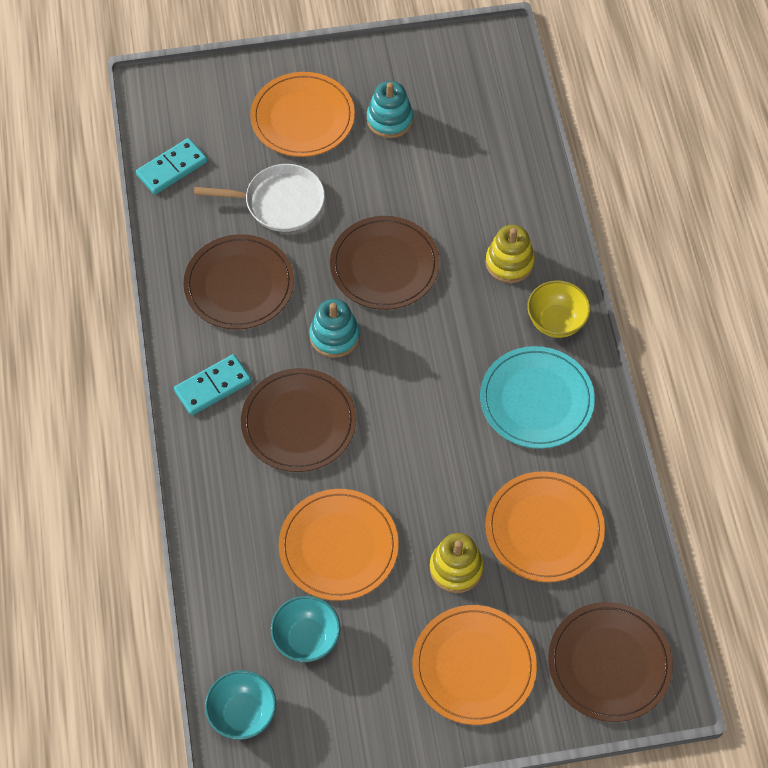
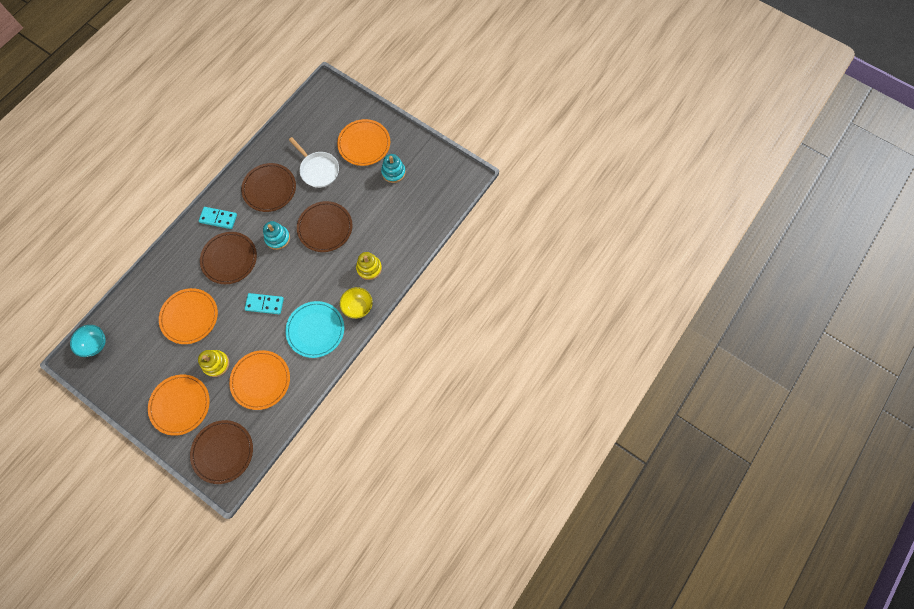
camera: 45 degrees right, 10 degrees up
(172, 168) = (298, 124): turquoise domino -> turquoise domino (264, 304)
(306, 639) = (143, 339): turquoise bowl -> none

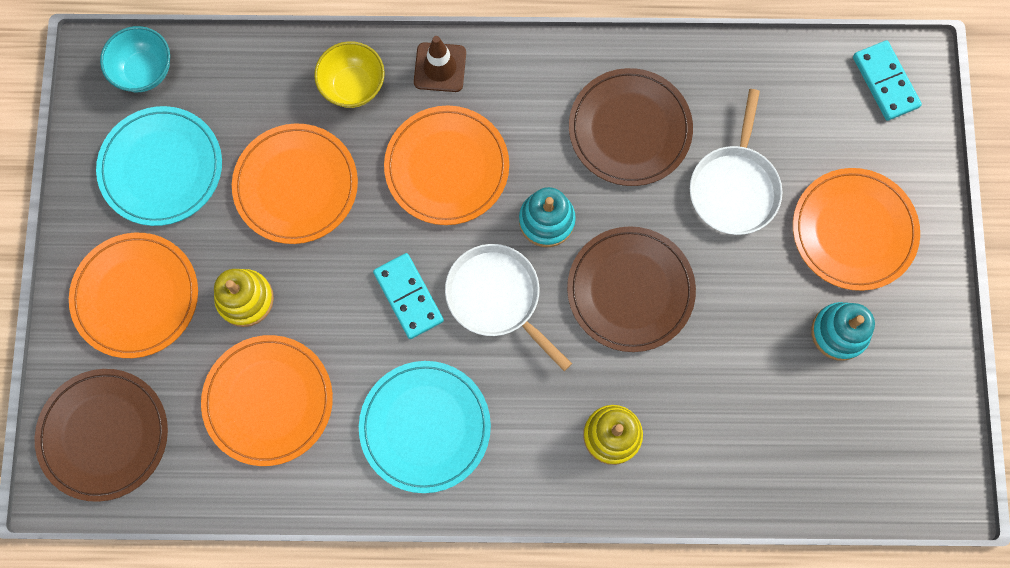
camera: 55 degrees right, 5 degrees up
(139, 362) = (161, 168): none -> turquoise plate
(191, 236) = (440, 67): none -> brown traffic cone
(218, 218) = (506, 87): turquoise domino -> turquoise domino (885, 82)
(229, 259) = (447, 167): brown plate -> orange plate
(290, 274) = (497, 297): none -> white pan
(358, 307) = (522, 472): yellow bowl -> yellow bowl (353, 86)

